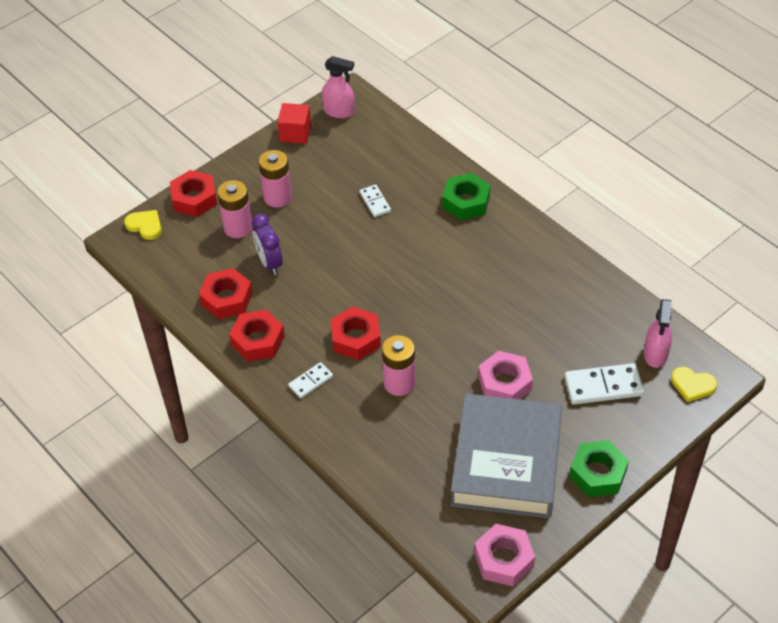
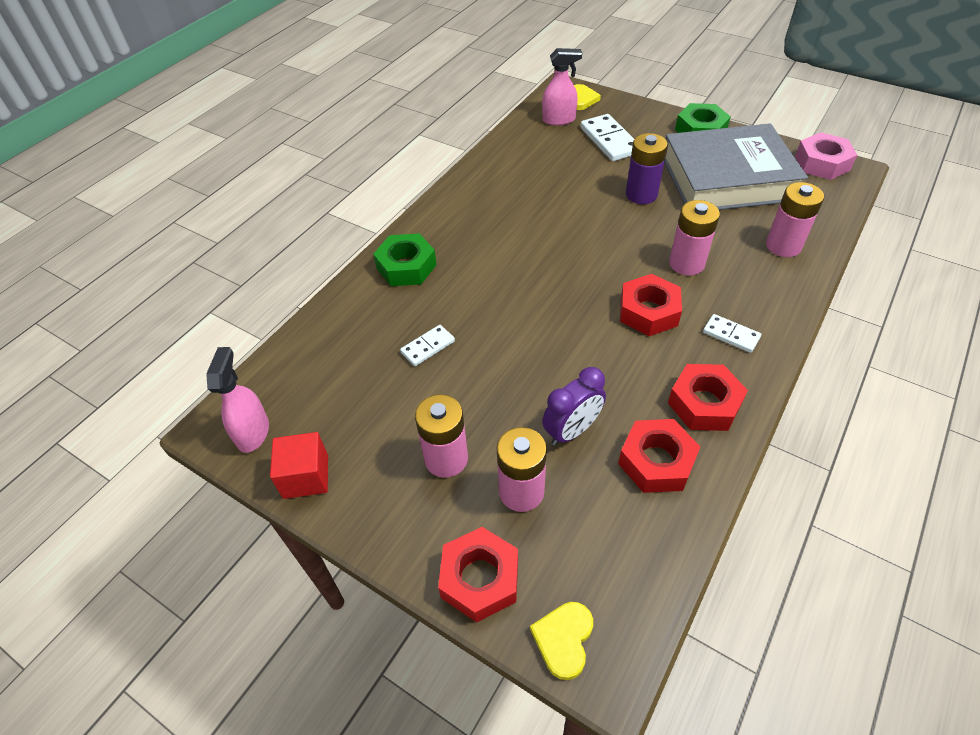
camera: 105 degrees left, 0 degrees up
(394, 463) = (783, 246): none -> pink battery
(505, 383) = (641, 194): pink nut -> purple battery

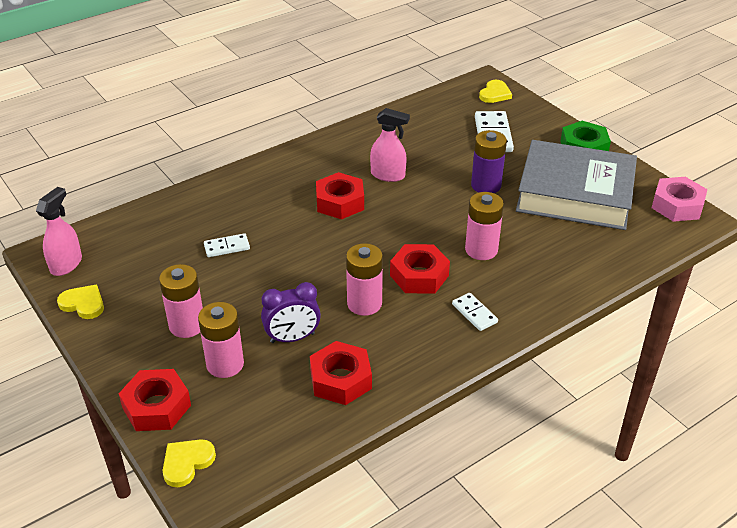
camera: 20 degrees right, 10 degrees down
(306, 476) = (83, 304): red cube -> yellow heart
(406, 266) = (251, 185): green nut -> none
(559, 120) = (461, 106): pink spray bottle -> pink spray bottle (388, 175)
(704, 403) = (411, 354): red nut -> red nut (340, 202)
(783, 246) = (579, 261): pink battery -> pink battery (364, 303)

